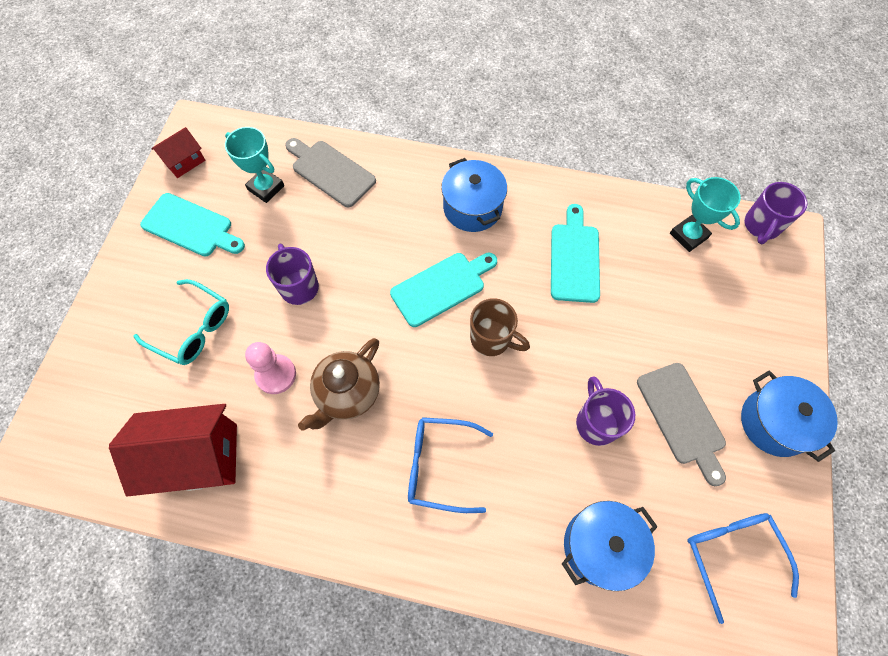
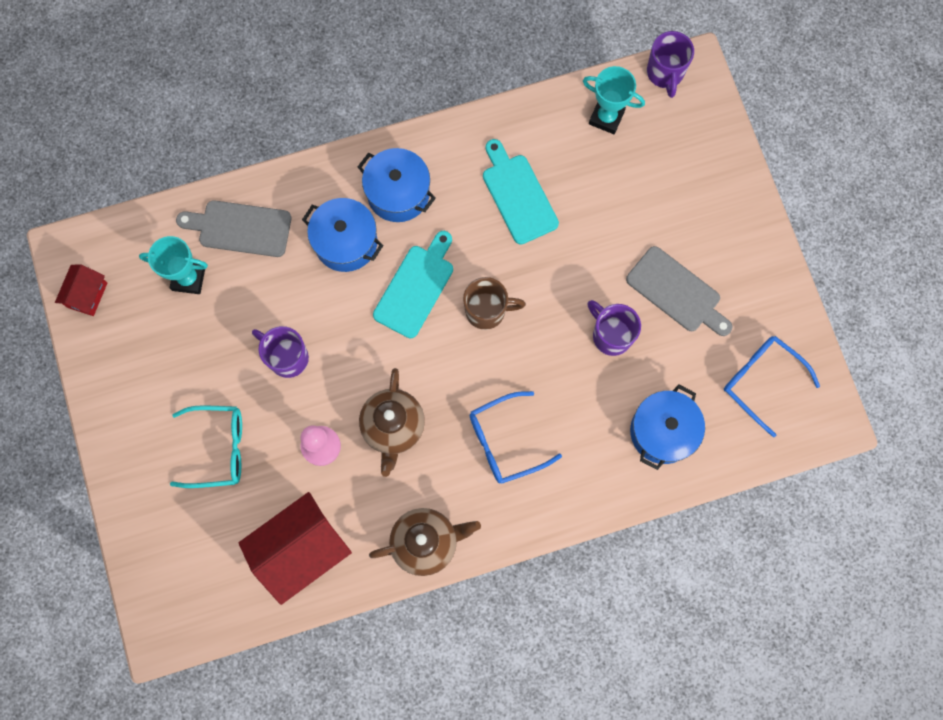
camera: 30 degrees left, 10 degrees up
(191, 226) = (144, 356): turquoise cutting board -> none
(308, 518) = (425, 542): none -> brown teapot
(774, 422) = (750, 256): blue pot -> blue pot (346, 242)

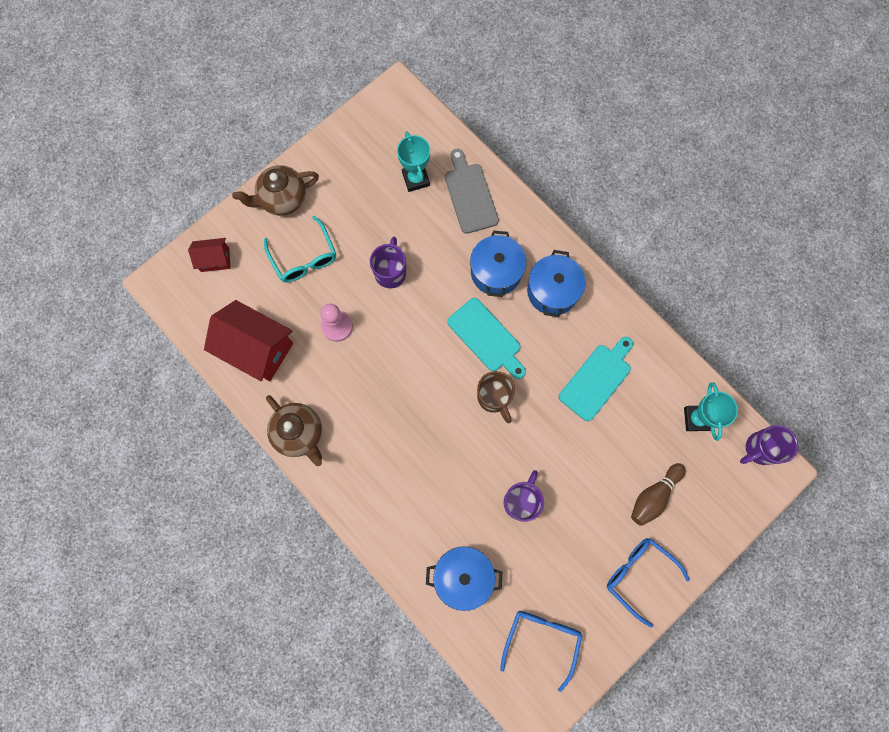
camera: 65 degrees right, 0 degrees up
(87, 295) = (372, 120): red house -> red house (215, 259)
(393, 427) = (374, 370): brown teapot -> brown teapot (283, 199)
(415, 287) = (486, 337): turquoise cutting board -> turquoise cutting board turned 45 degrees clockwise
(505, 441) = (400, 457): blue glasses -> blue glasses (639, 575)
(666, 199) = (653, 496): none -> brown bowling pin
(677, 292) = (581, 538): grey cutting board -> none

